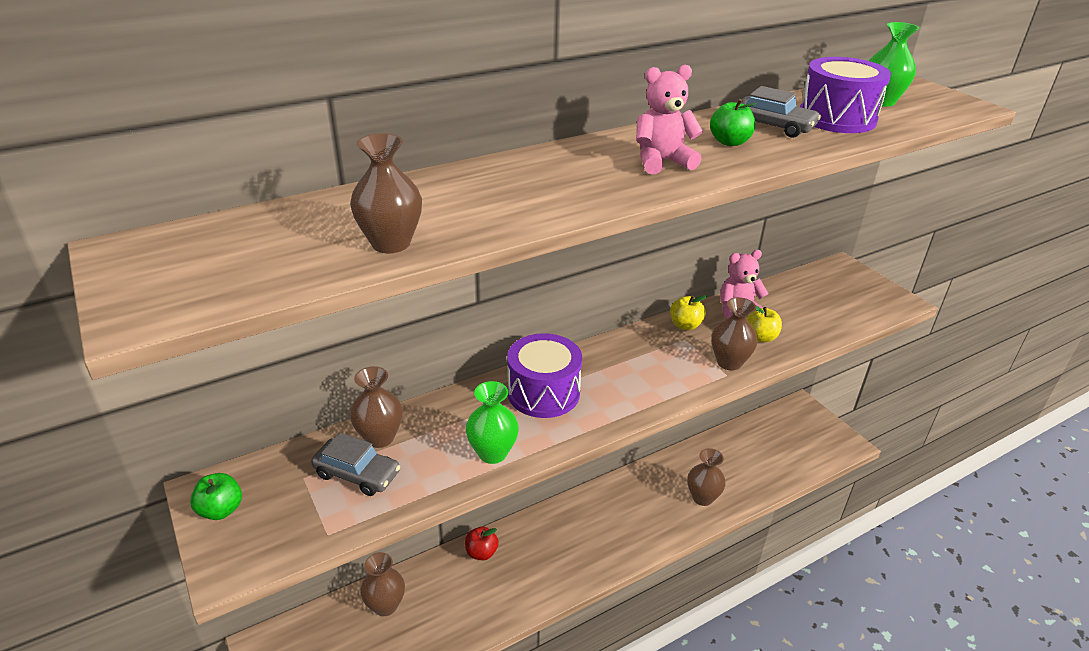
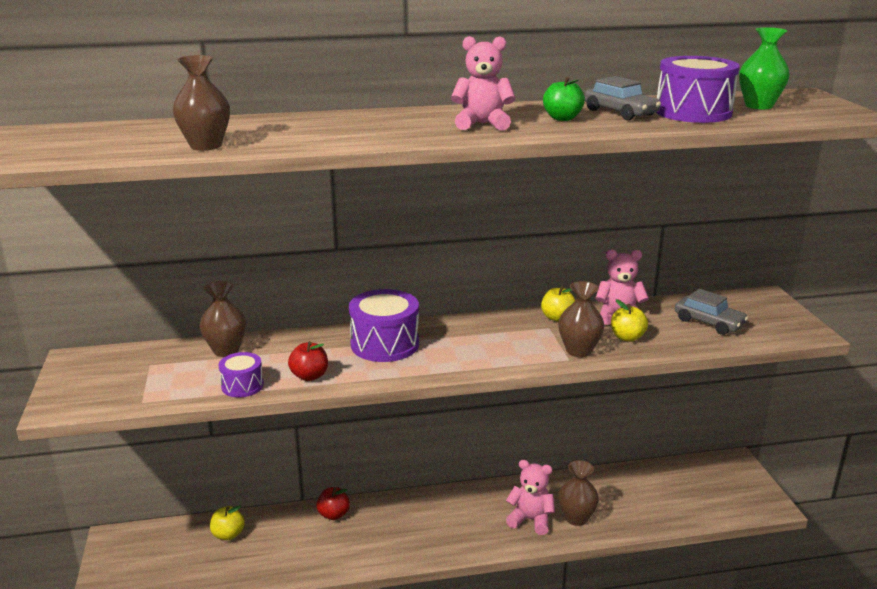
camera: 20 degrees right, 10 degrees down
(221, 510) = (77, 372): green apple -> none
(357, 474) = (191, 370): grey car -> grey car (709, 322)
(385, 605) = (228, 534): brown vase -> yellow apple
(428, 483) = (242, 386): none -> purple drum
(492, 453) = (309, 376): green vase -> red apple
(665, 510) = (530, 520): none -> pink teddy bear

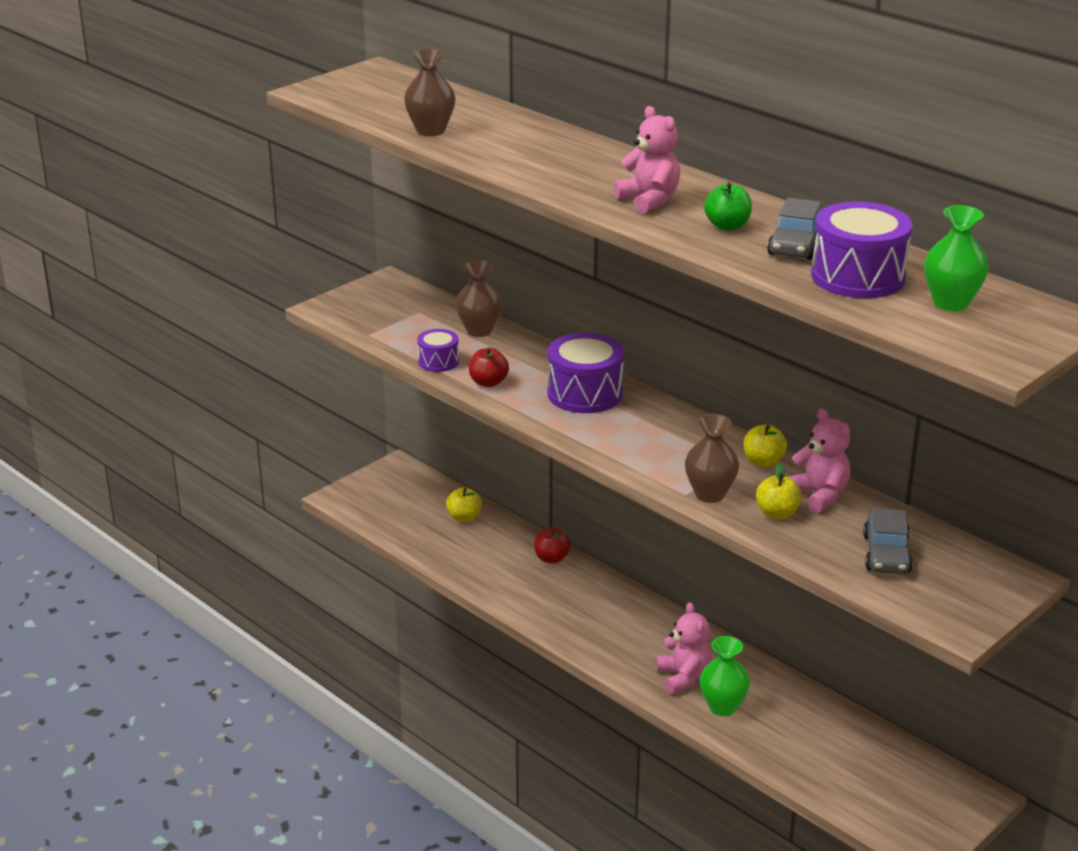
camera: 55 degrees right, 5 degrees up
(576, 518) = (722, 707): brown vase -> green vase

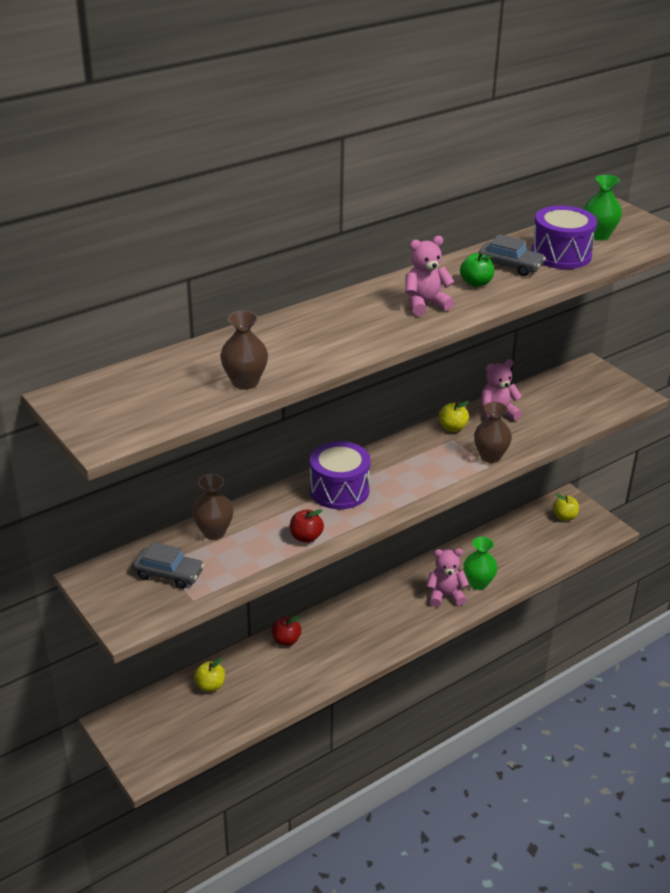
camera: 80 degrees left, 5 degrees up
(438, 361) = (261, 561): purple drum -> none
(777, 513) = (516, 434): yellow apple -> yellow apple (564, 517)
(886, 554) = (565, 404): grey car -> grey car (169, 574)

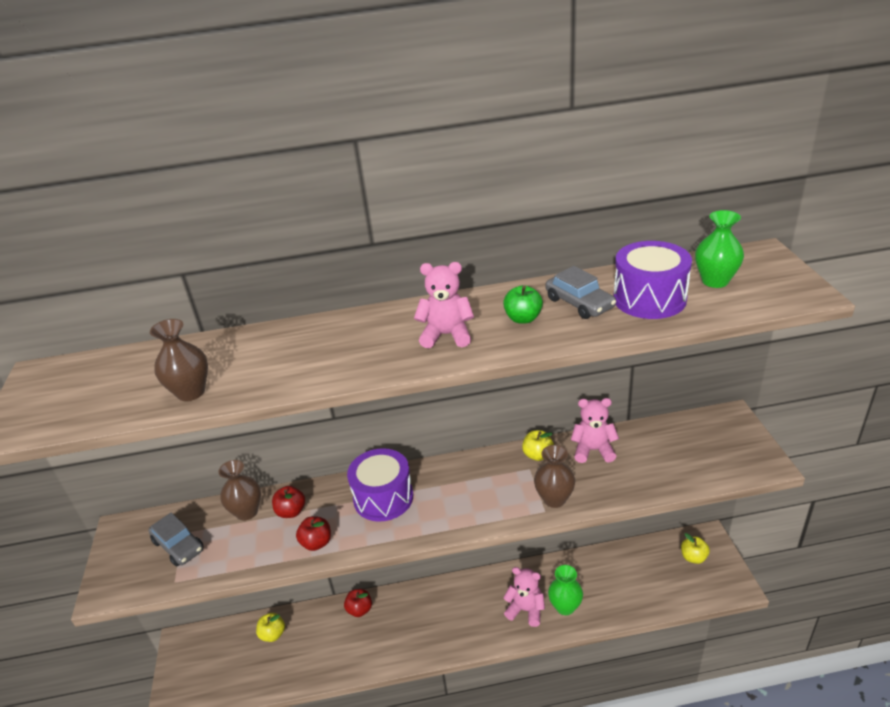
camera: 30 degrees right, 0 degrees up
(259, 521) = (291, 511): none -> red apple

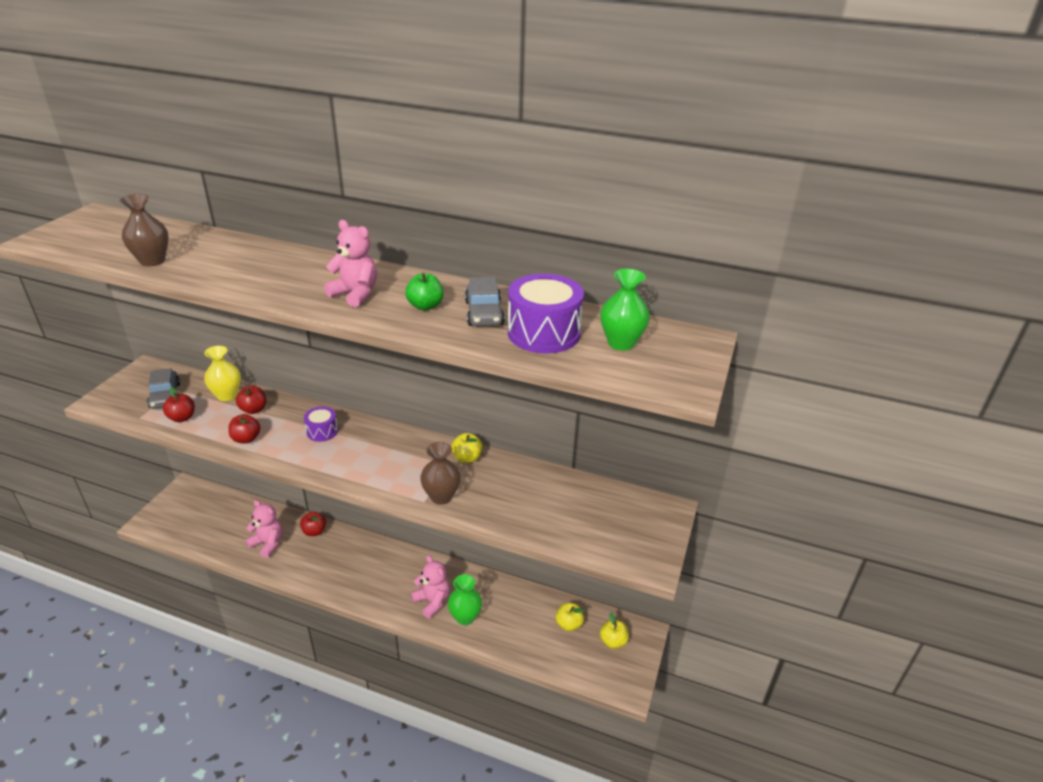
camera: 25 degrees right, 0 degrees up
(224, 557) = (182, 418): none -> red apple
(247, 512) = (227, 395): brown vase -> yellow vase
(273, 634) = (244, 515): yellow apple -> yellow apple (569, 624)
(383, 498) = (322, 431): purple drum -> purple drum, size x0.56
(593, 450) = (515, 476): pink teddy bear -> pink teddy bear (268, 543)

